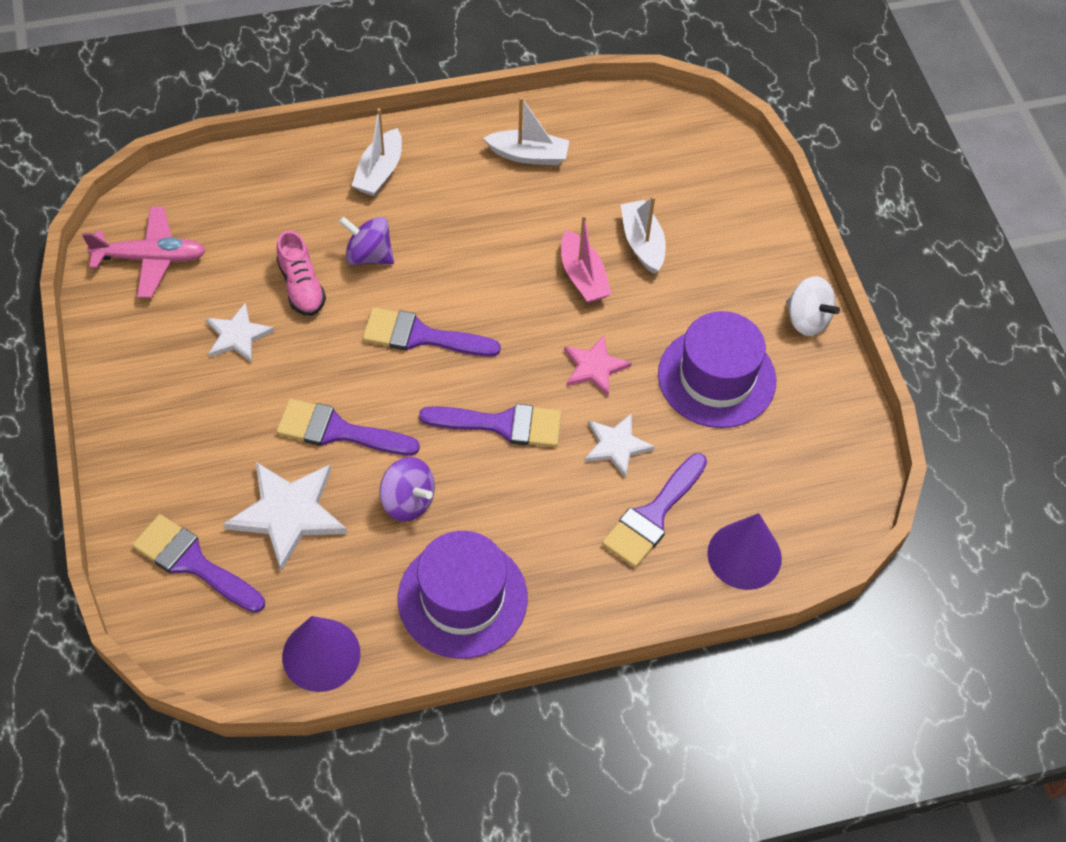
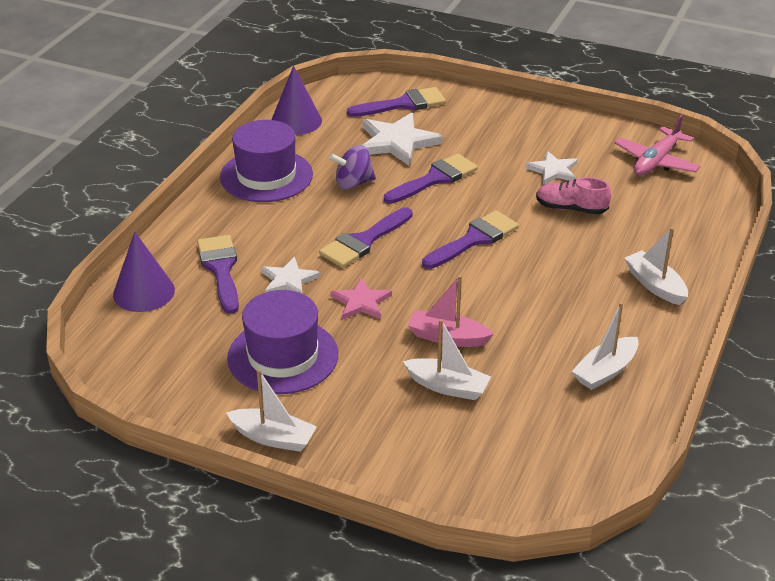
camera: 130 degrees right, 20 degrees down
(369, 255) = (572, 247): purple spinning top -> none
(807, 320) = (273, 438): white spinning top -> white boat

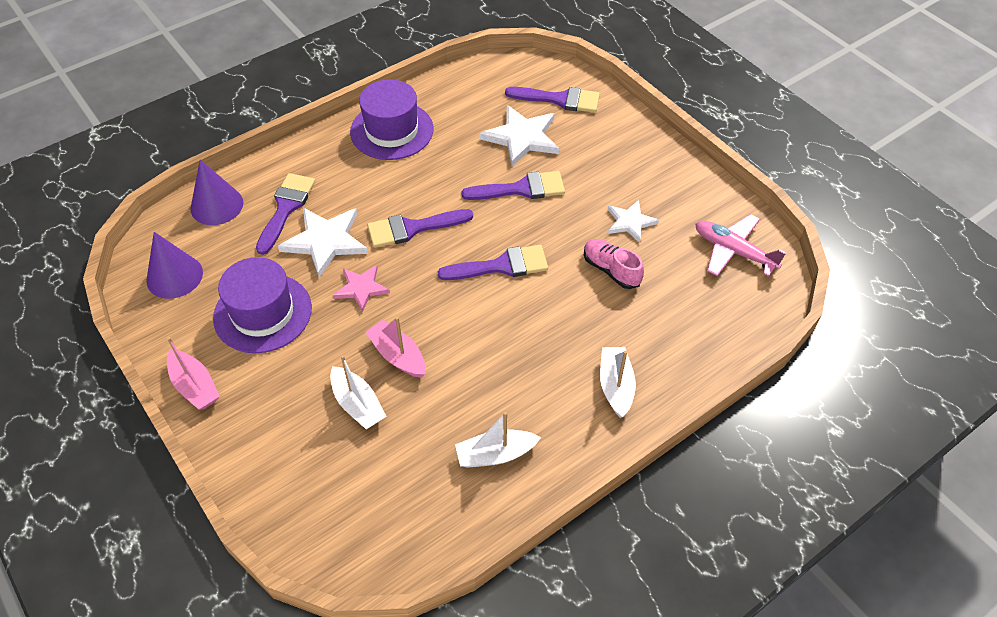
camera: 30 degrees right, 15 degrees up
(273, 438) = (195, 386): white boat -> pink boat
(288, 280) = (325, 241): white star -> white star, size x1.64
(296, 121) = (459, 84): purple cone -> purple cone (174, 276)
(353, 183) = (452, 166): purple spinning top -> none
(656, 161) = (733, 251): pink plane -> pink plane turned 60 degrees clockwise

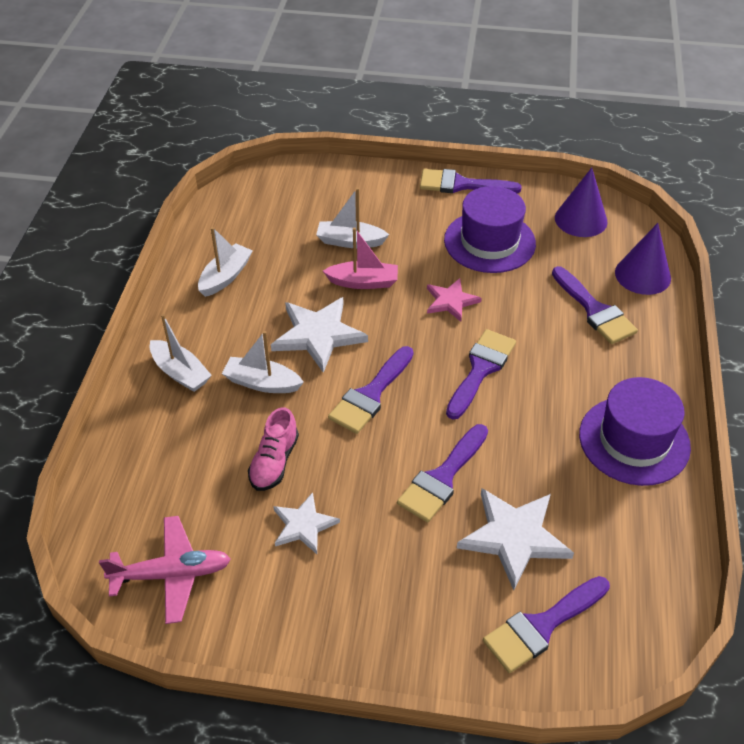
camera: 135 degrees right, 5 degrees down
(195, 386) = (461, 185): pink boat -> purple brush
(325, 241) = (527, 311): white star -> white star (318, 335)
(564, 330) = (262, 383): none -> white boat
(611, 270) = (274, 462): pink shoe -> pink shoe turned 105 degrees clockwise

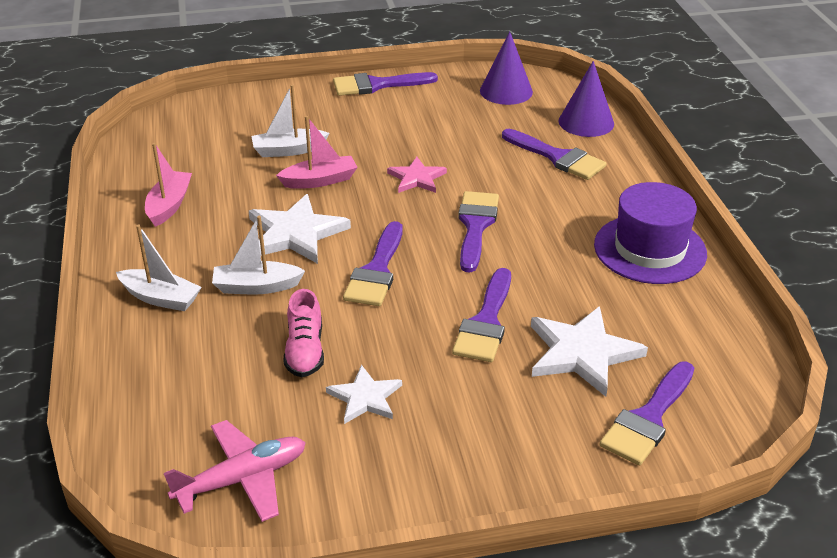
camera: 20 degrees left, 10 degrees down
(225, 277) = (169, 205): white boat -> pink boat
(489, 242) = (429, 124): purple hat -> none

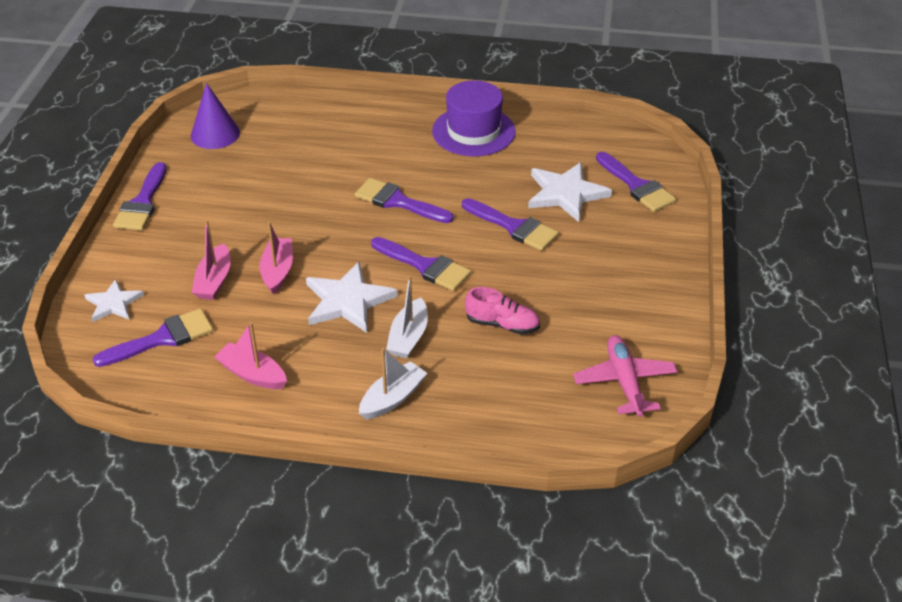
camera: 70 degrees left, 5 degrees up
(288, 150) = (214, 281): white boat -> pink boat
(365, 397) = (567, 304): white star -> white star (113, 303)
(416, 178) = (312, 215): pink star -> none
(557, 157) = (334, 137): purple brush -> purple brush (162, 338)
(586, 122) = (295, 109): purple cone -> none

